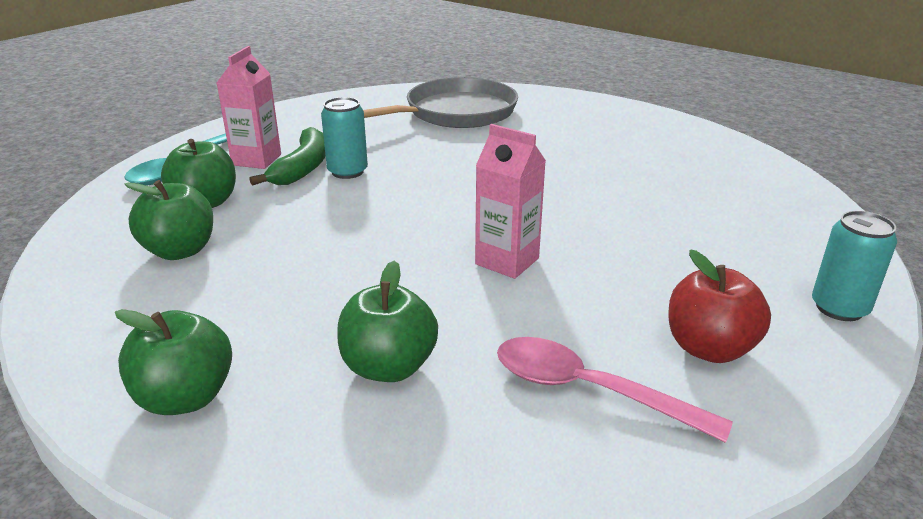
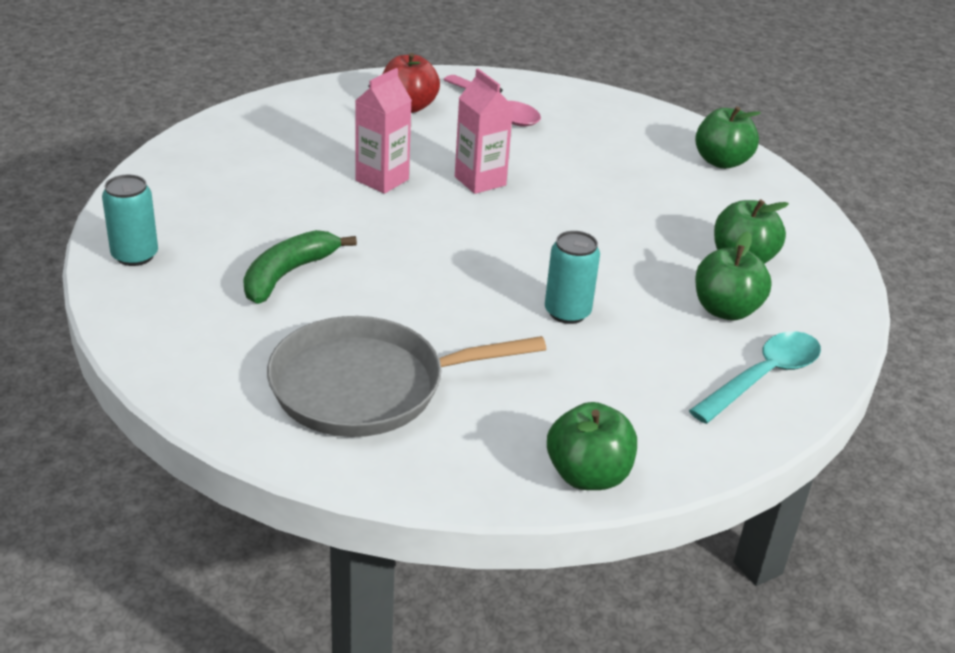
camera: 160 degrees left, 5 degrees up
(256, 160) = (669, 364): pink carton -> pink carton (382, 180)
(302, 168) = (617, 333): green banana -> green banana (288, 274)
(389, 367) = (601, 145): green apple -> green apple (588, 475)
(839, 308) = (300, 101): turquoise can -> turquoise can (135, 255)

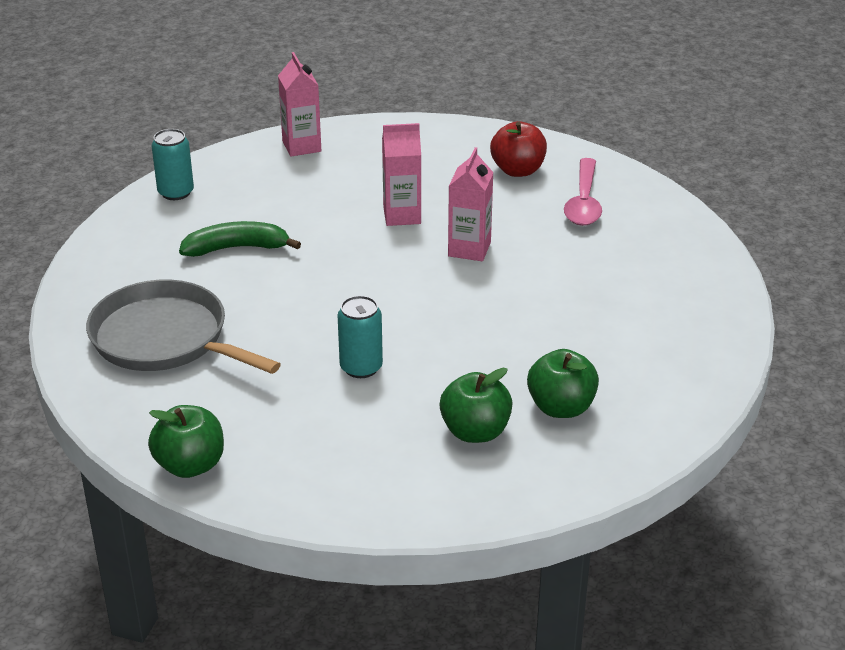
camera: 50 degrees right, 0 degrees up
(189, 162) = (301, 146): none -> pink carton
(721, 162) = (699, 330): green apple -> none
(763, 377) = (412, 488): turquoise spoon -> none

